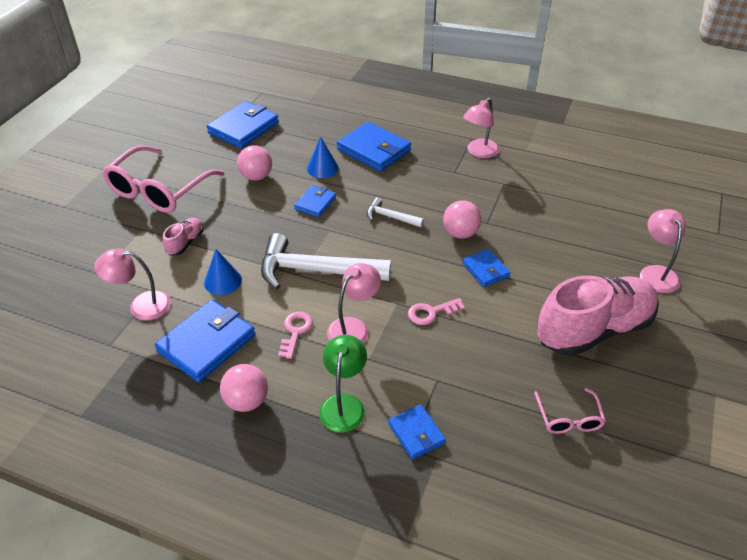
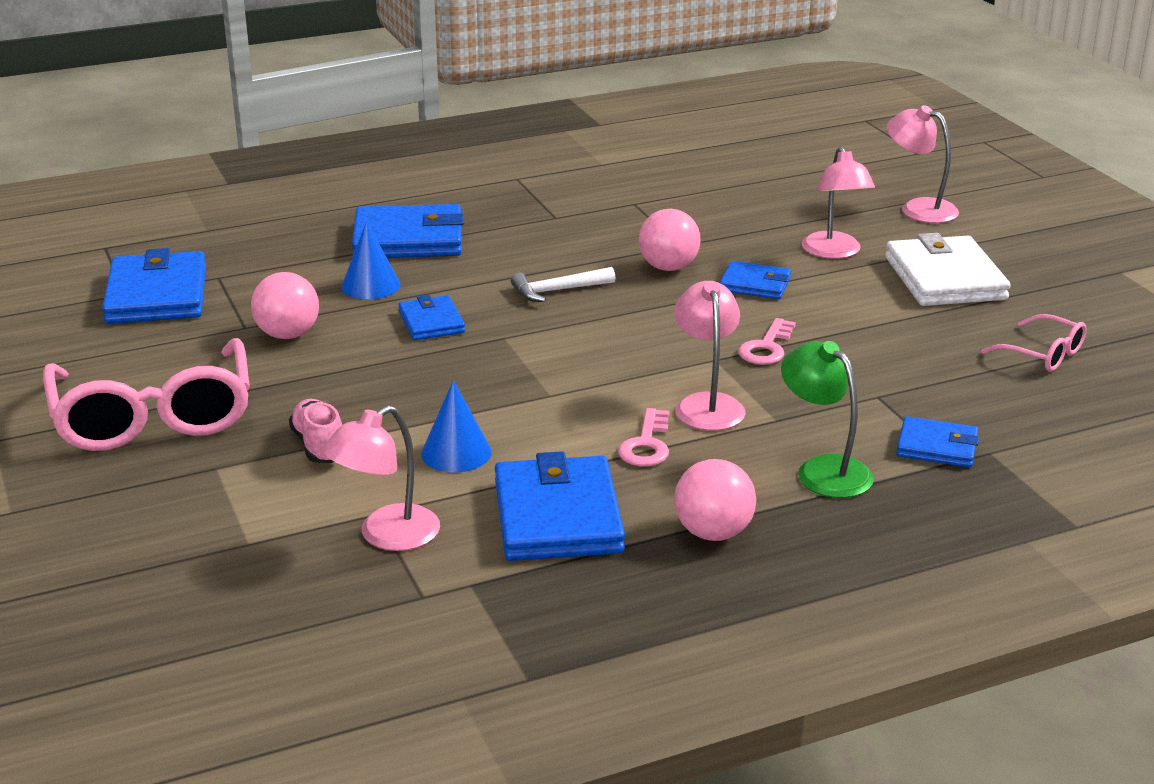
camera: 45 degrees left, 15 degrees down
(295, 331) = (647, 445): pink key -> pink key turned 135 degrees counterclockwise
(315, 271) = (561, 382): white hammer -> none
(479, 152) = (551, 187): pink lamp -> pink lamp (834, 252)
(594, 330) = (944, 278): pink shoe -> white wallet

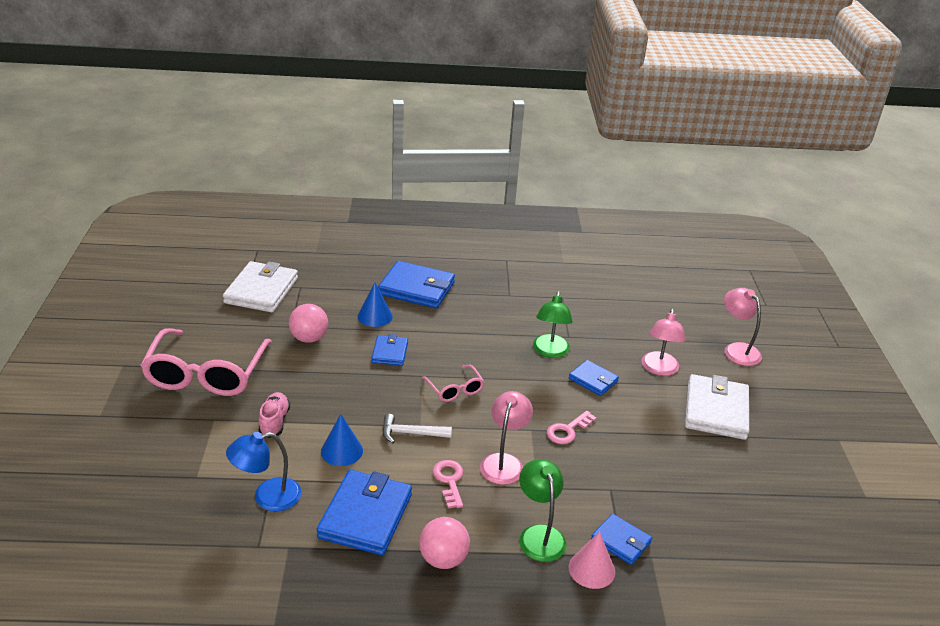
camera: 20 degrees right, 5 degrees up
(156, 295) = (261, 290): blue wallet -> white wallet
(386, 536) = (267, 497): pink lamp -> blue lamp
(557, 291) = (474, 350): white hammer -> white hammer (411, 433)
(647, 445) = (449, 480): pink key -> pink key turned 135 degrees clockwise
(668, 267) = (550, 352): pink ball -> green lamp
(923, 486) = (591, 569): none -> pink cone
(1043, 354) = (739, 491): pink glasses -> pink glasses (455, 389)

